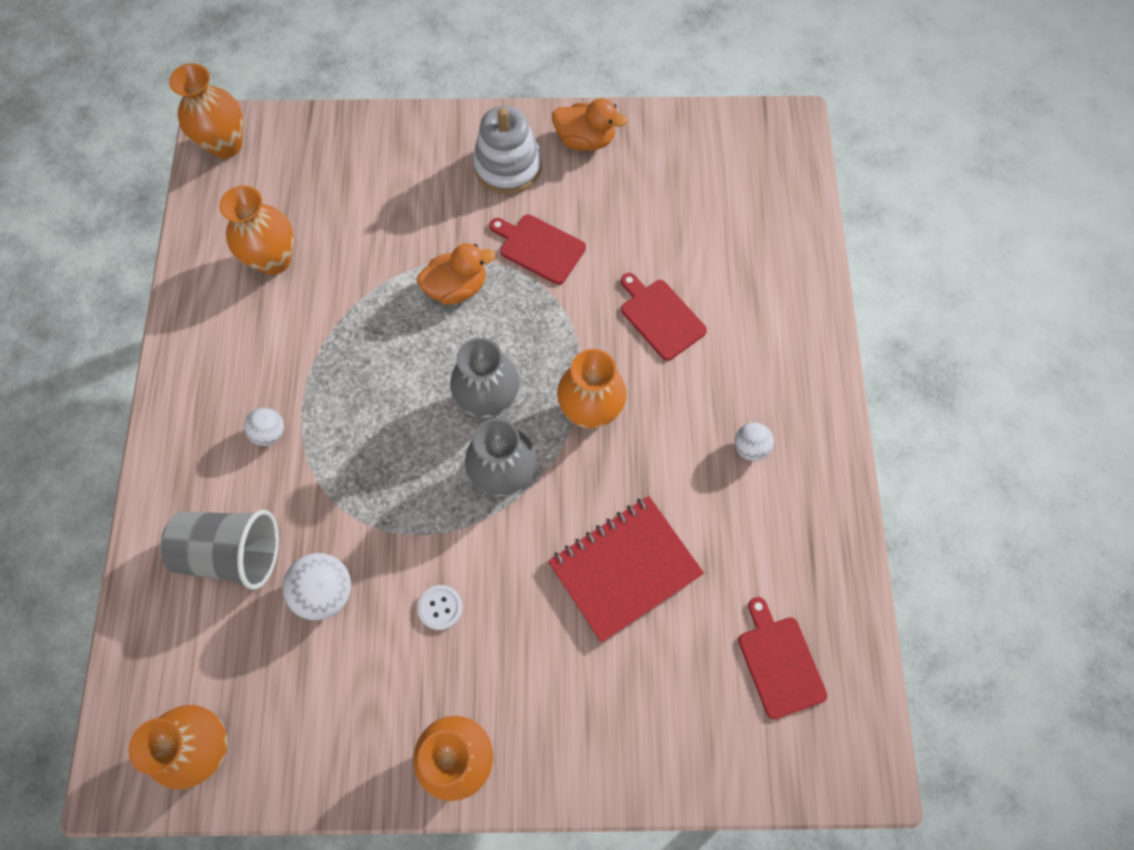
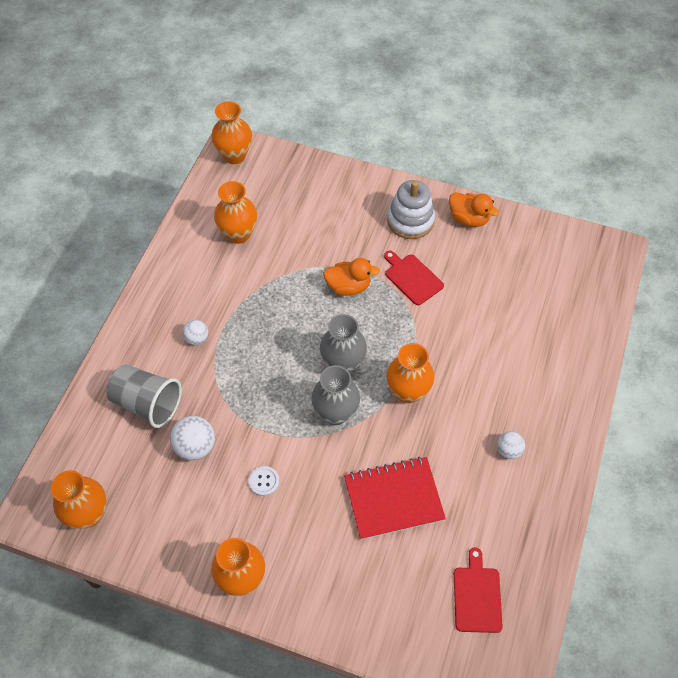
camera: 20 degrees right, 10 degrees down
(660, 317) = (478, 346): red cutting board -> none

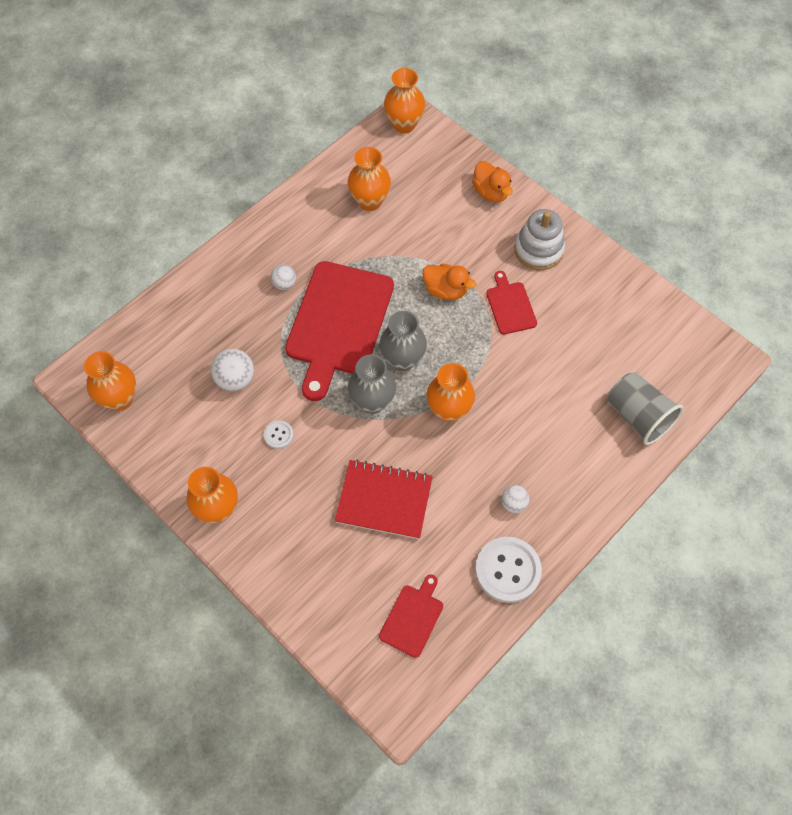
camera: 25 degrees right, 5 degrees up
(147, 403) = (213, 324): grey cup -> grey cup (638, 416)
(266, 354) = (338, 323): none -> red cutting board
(468, 219) = (597, 270): orange duck -> orange duck (491, 192)
(536, 512) = (507, 570): none -> white button

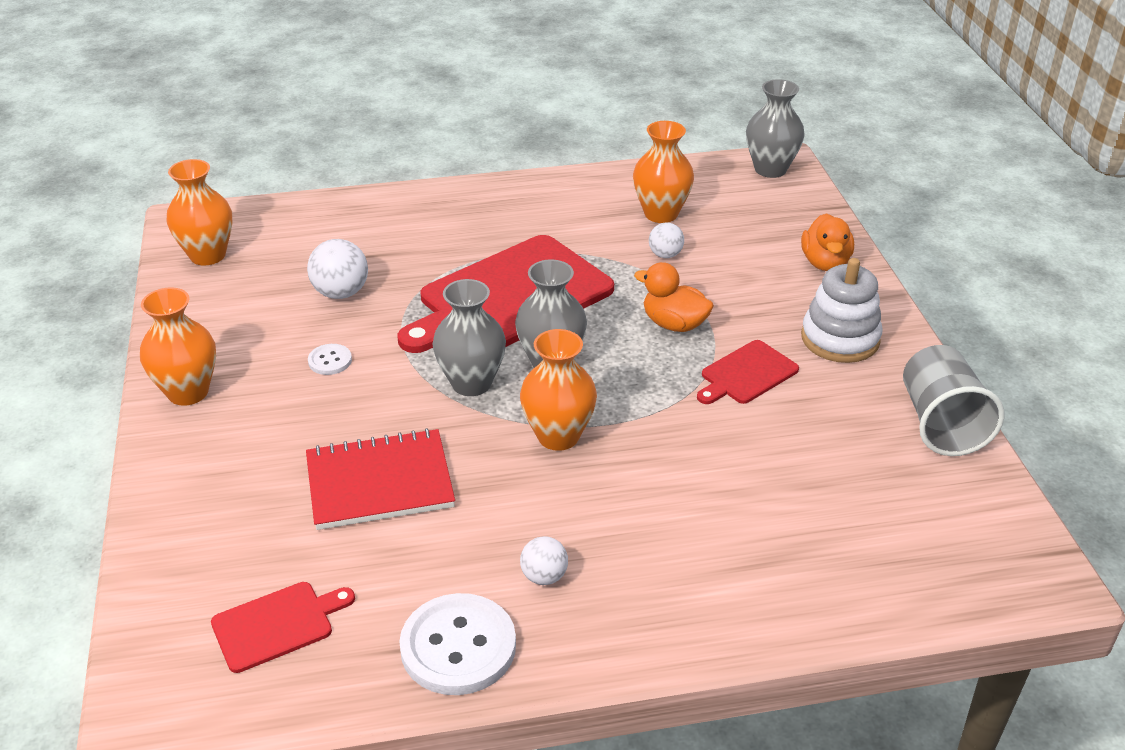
camera: 35 degrees right, 25 degrees down
(284, 284) = (486, 240): white ball -> white ball (665, 255)
(384, 500) = (380, 483): red notebook -> red notebook turned 60 degrees counterclockwise
(404, 124) = (770, 169): orange vase -> grey vase
(445, 290) = (674, 324): orange duck -> orange duck turned 150 degrees clockwise
(510, 306) = (746, 374): red cutting board -> red cutting board turned 150 degrees counterclockwise
(638, 416) = (828, 575): grey cup -> grey cup (941, 424)

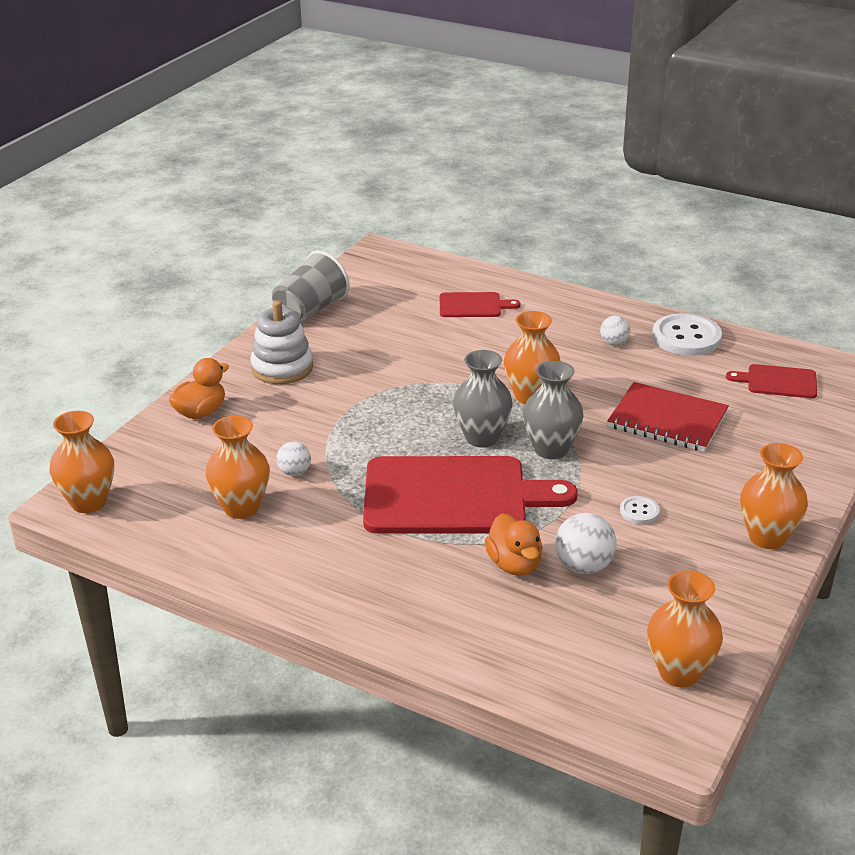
camera: 140 degrees left, 5 degrees down
(674, 324) = (367, 423): orange duck -> orange duck (514, 564)
(746, 374) = (370, 376): red cutting board -> red cutting board (473, 305)
(770, 169) = (89, 502): grey vase -> orange vase

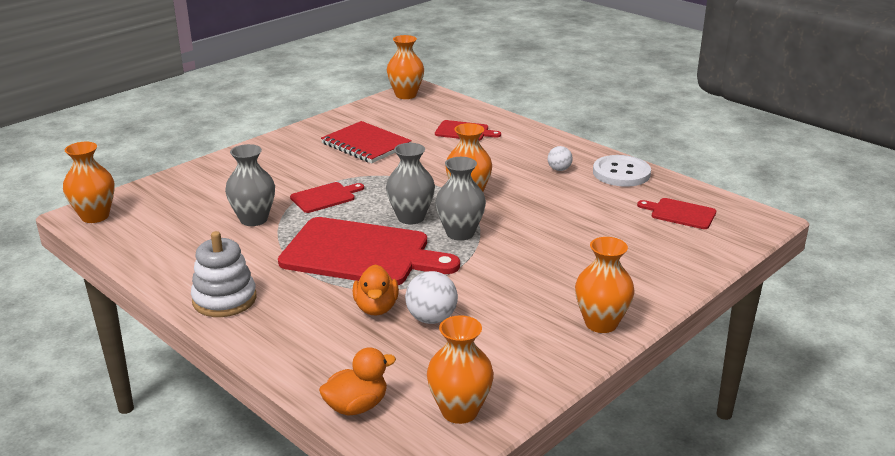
camera: 15 degrees right, 5 degrees down
(200, 412) = (215, 172): orange duck -> orange duck (356, 406)
(241, 507) = (198, 236): orange vase -> orange vase (406, 95)
(282, 368) = (294, 152): white stacking toy -> white stacking toy (224, 299)
(294, 472) = (253, 219): white ball -> grey vase
(310, 311) = (340, 120): grey cup -> none
(362, 426) = (325, 197): none -> red cutting board
(639, 511) = (503, 287): white button -> none
(667, 420) = (569, 227): red notebook -> red notebook (366, 145)

